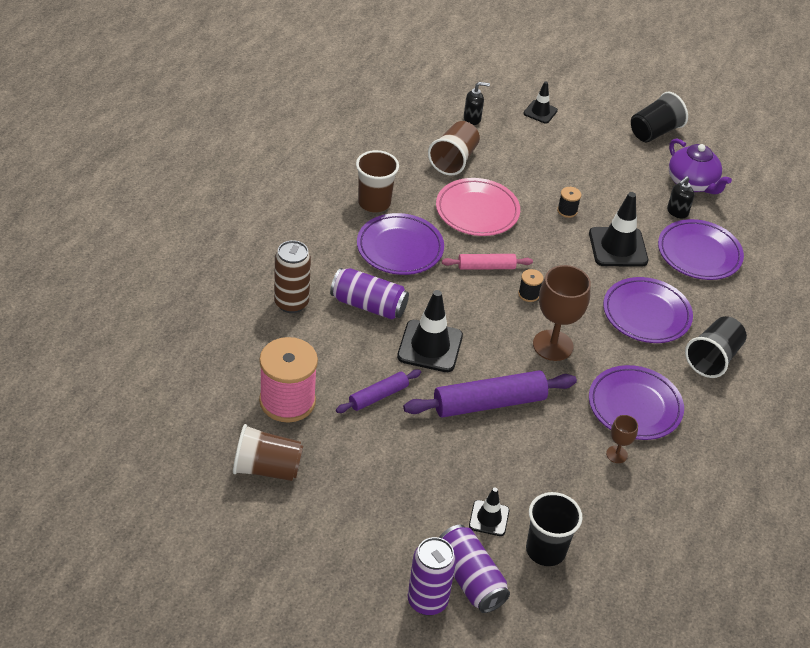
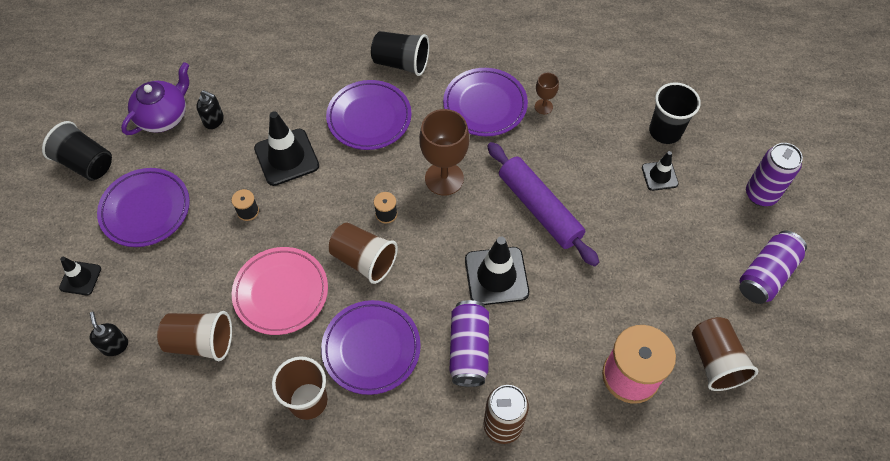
camera: 105 degrees left, 15 degrees up
(378, 396) = (580, 299): purple rolling pin -> none
(470, 579) = (722, 172): purple can -> purple can (766, 275)
(486, 267) = (364, 260): pink rolling pin -> brown cup
(699, 254) = (269, 94): purple plate -> purple plate (145, 210)

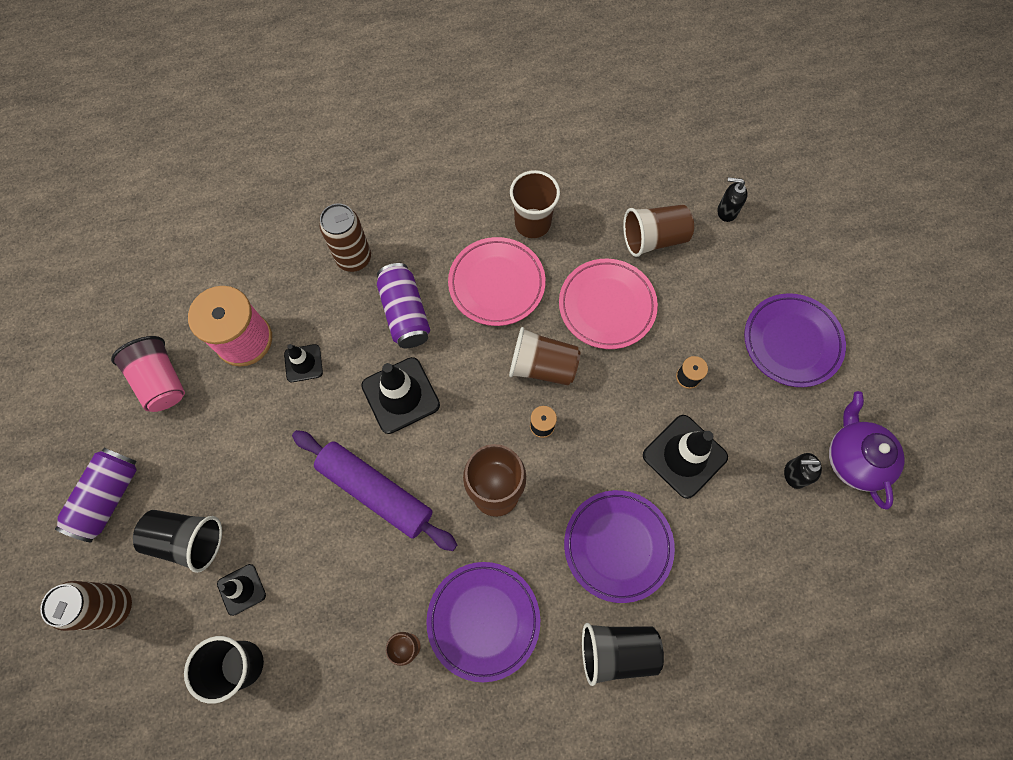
camera: 160 degrees right, 10 degrees up
(80, 278) = (801, 256): black traffic cone -> black traffic cone (303, 363)
(86, 163) = (892, 371): black cup -> black cup (188, 540)
(115, 345) = (726, 211): black soap dispenser -> black soap dispenser turned 150 degrees clockwise
(164, 116) = (854, 459): purple teapot -> purple teapot turned 150 degrees clockwise
(371, 349) = (496, 284): purple plate -> pink plate
(715, 361) = (161, 381): brown cup -> pink cup
(760, 194) = (114, 606): purple can -> brown can

